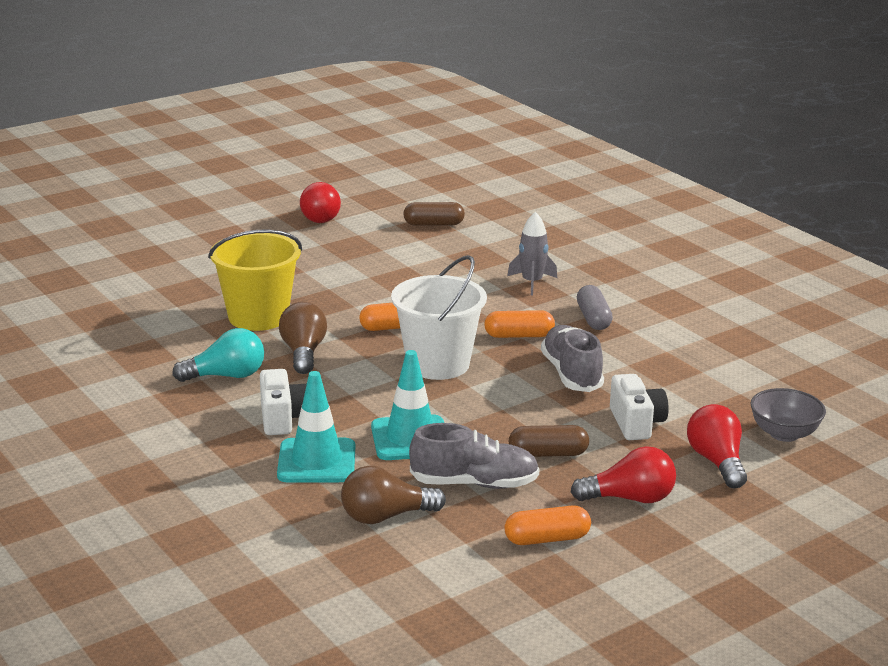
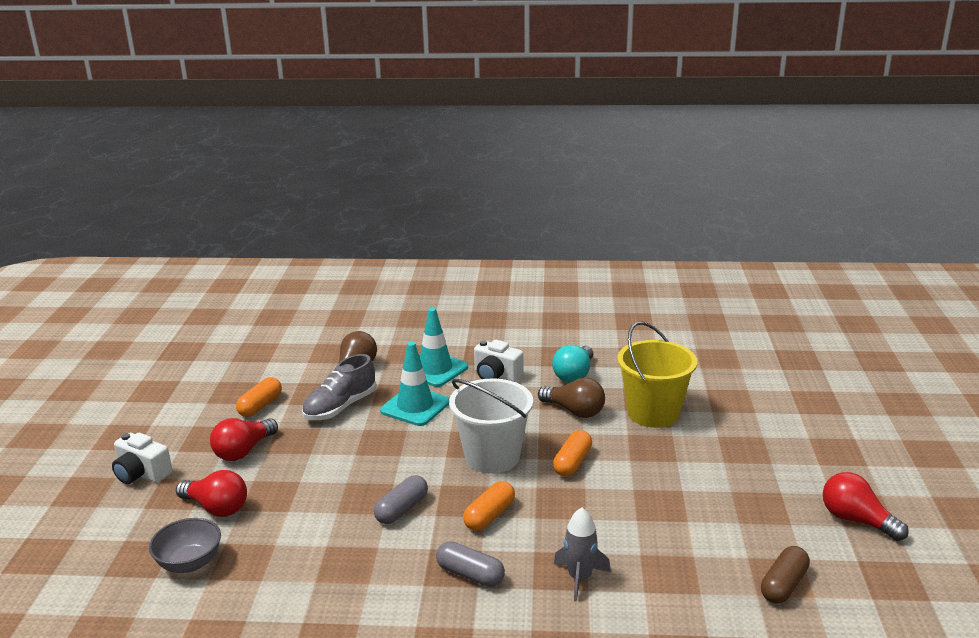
camera: 130 degrees right, 0 degrees up
(548, 454) = (328, 446): brown capsule -> none
(571, 374) = (402, 509): grey shoe -> grey capsule
(636, 423) = (304, 501): white camera -> white camera (142, 474)

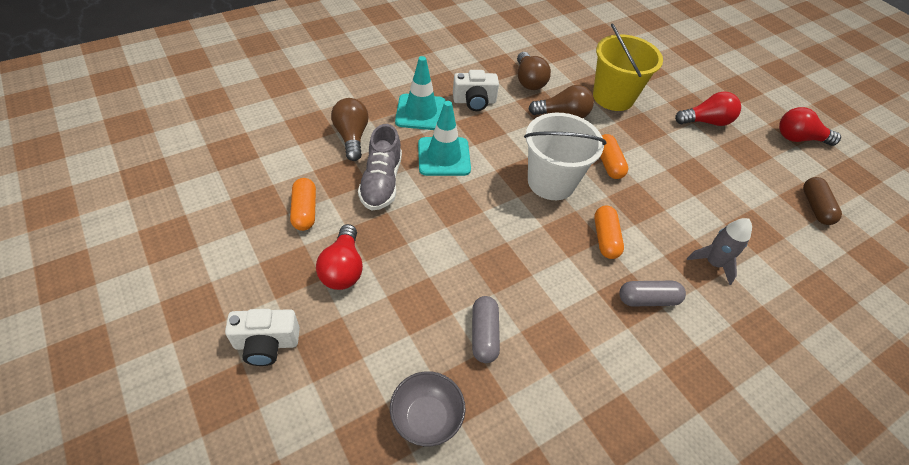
camera: 40 degrees left, 25 degrees up
(216, 508) = (385, 344): red light bulb -> red light bulb (706, 122)
(402, 509) = (539, 264): grey capsule -> grey capsule (484, 334)
(574, 375) = (529, 81): turquoise light bulb -> brown light bulb

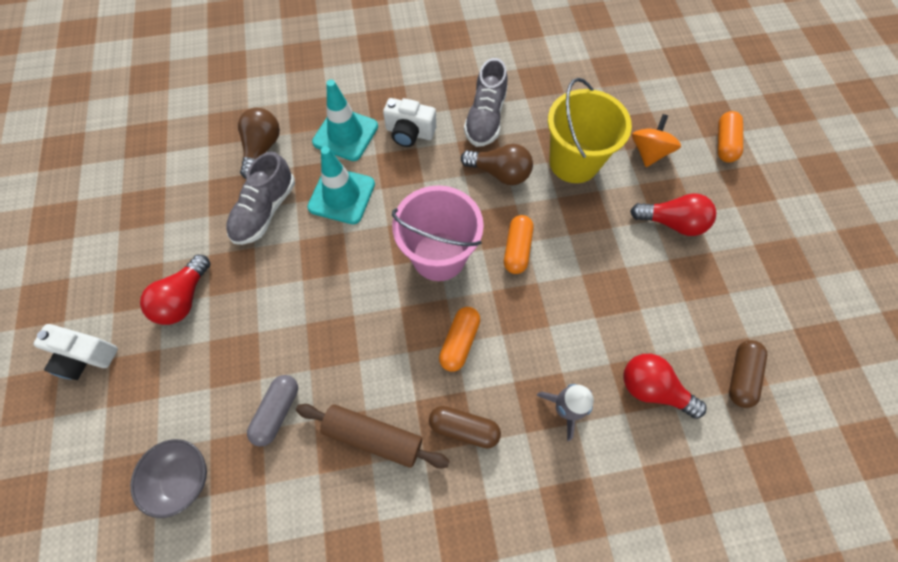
camera: 25 degrees right, 15 degrees up
(305, 211) = (179, 225): orange capsule -> orange capsule (724, 143)
(529, 81) = (485, 118): brown light bulb -> grey shoe
(551, 182) = (439, 256): white bucket -> pink bucket
(579, 328) = (373, 436): none -> brown rolling pin
(648, 299) = (464, 428): grey capsule -> brown capsule
(661, 81) = (648, 152): none -> orange spinning top
(798, 138) = (782, 276): red light bulb -> red light bulb (652, 389)

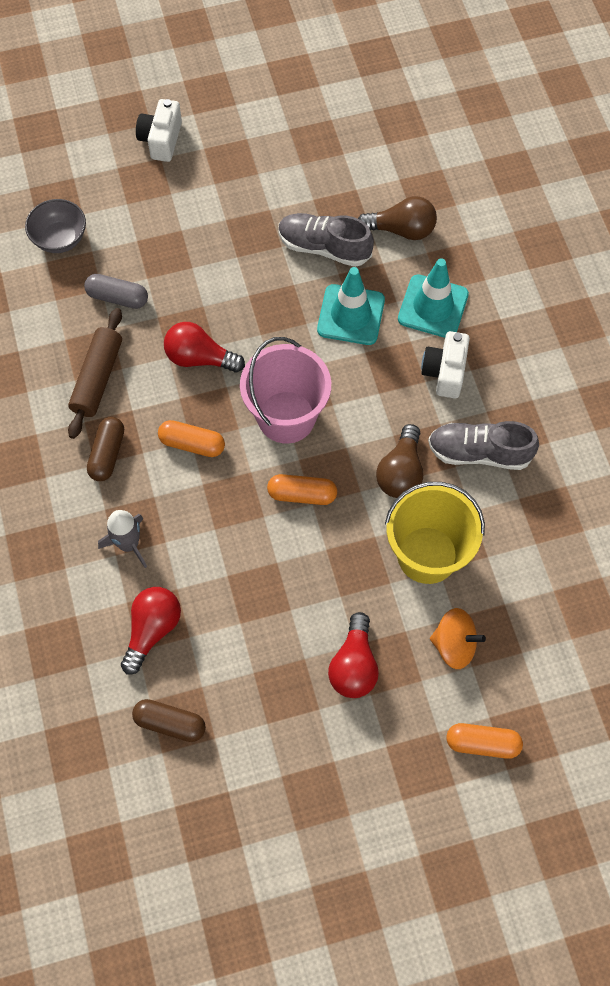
camera: 85 degrees right, 0 degrees up
(184, 299) = (221, 200): red light bulb -> red light bulb (199, 358)

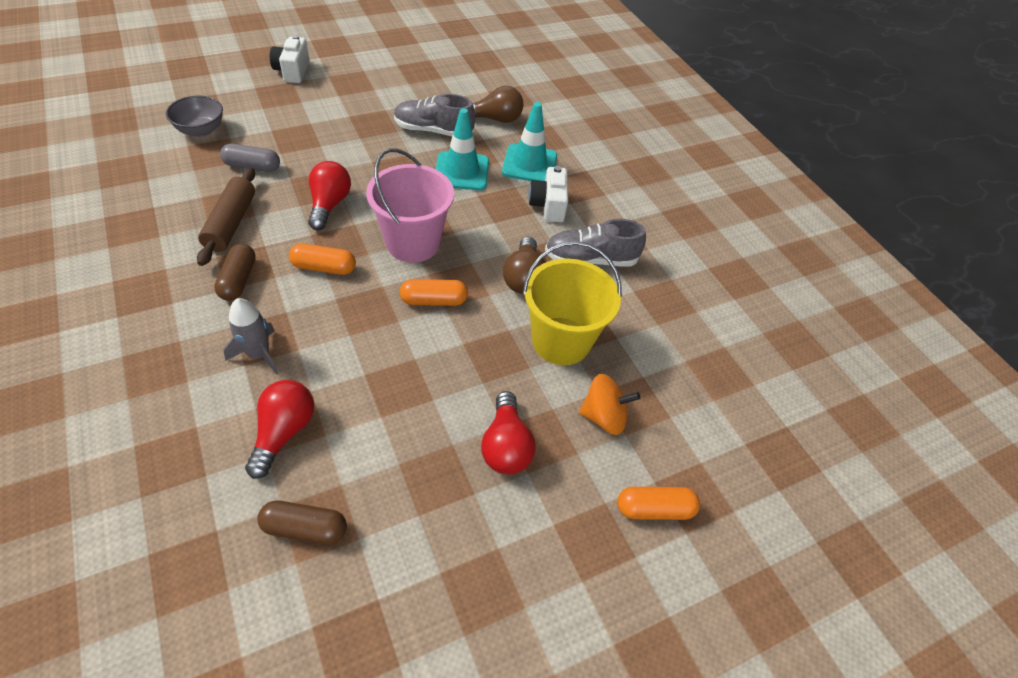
camera: 15 degrees left, 15 degrees down
(199, 358) = (329, 205): red light bulb -> red light bulb turned 90 degrees clockwise

